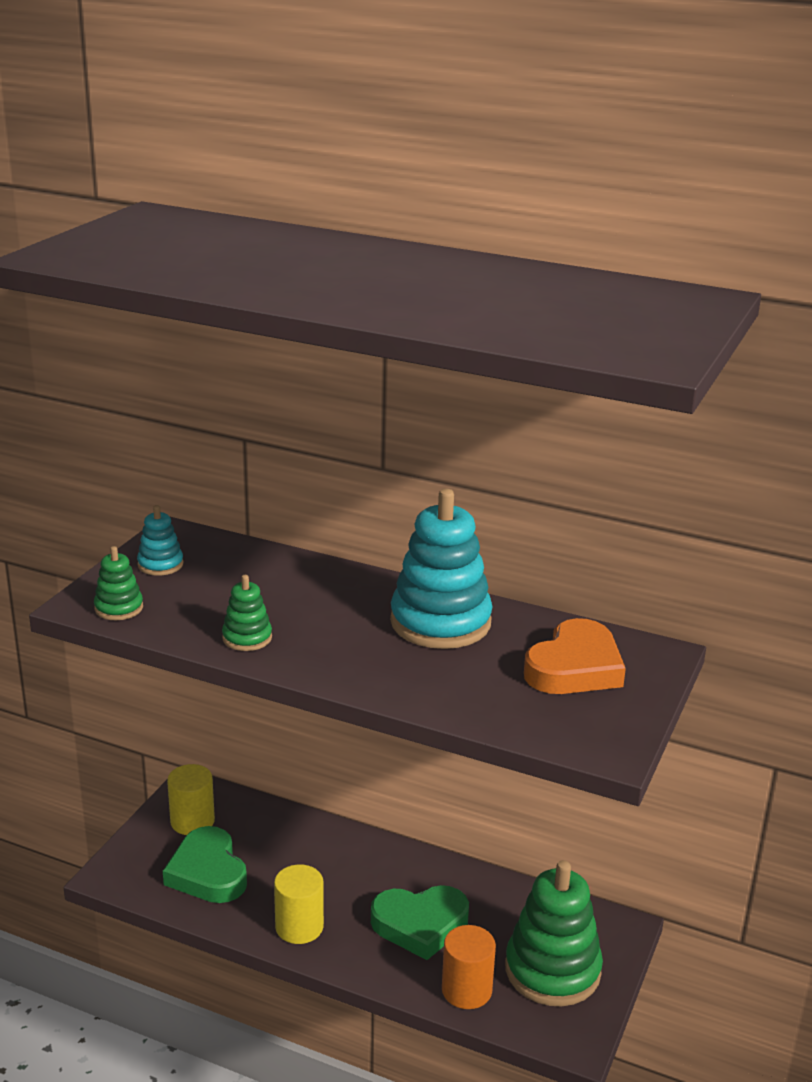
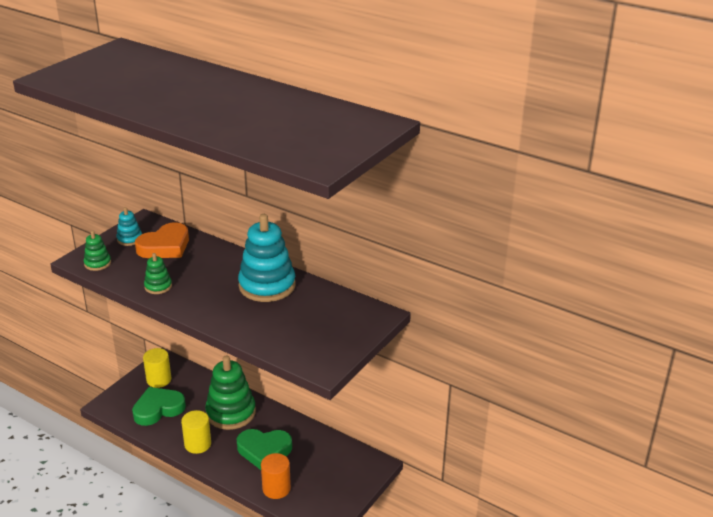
camera: 10 degrees right, 5 degrees up
(207, 872) = (158, 409): green heart -> green heart turned 75 degrees clockwise
(552, 970) = (328, 483): green stacking toy -> green stacking toy (231, 413)
(574, 667) = (328, 319): orange heart -> orange heart (165, 246)

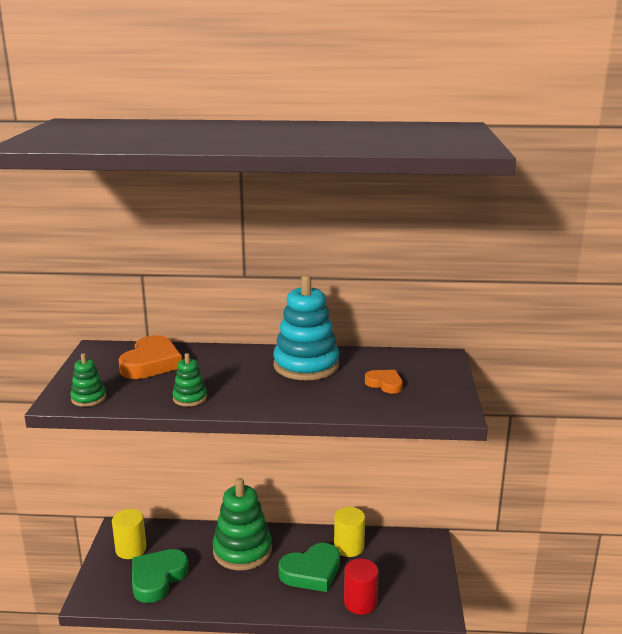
camera: 30 degrees left, 10 degrees down
(129, 239) = (100, 368): turquoise stacking toy -> none
(197, 444) = (236, 595): yellow cylinder -> yellow cylinder (349, 547)
(276, 488) = (360, 602): orange cylinder -> red cylinder
(303, 323) = (385, 384): none -> orange heart

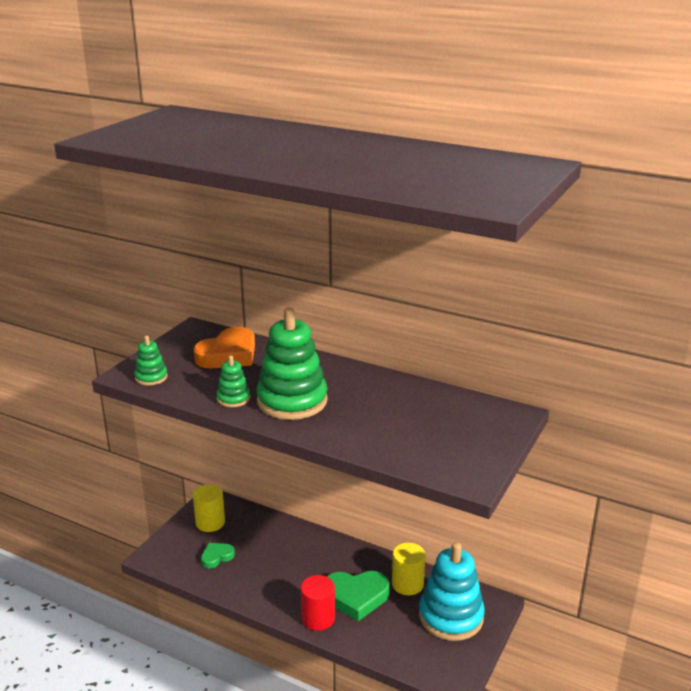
camera: 25 degrees right, 5 degrees up
(157, 578) = (216, 557): green heart -> green heart, size x0.55
(242, 550) = (305, 555): green stacking toy -> green stacking toy (292, 401)
(306, 365) = (366, 390): turquoise stacking toy -> turquoise stacking toy (451, 616)
(360, 602) = (383, 643): red cylinder -> red cylinder (318, 618)
(385, 384) = (426, 430): orange heart -> none

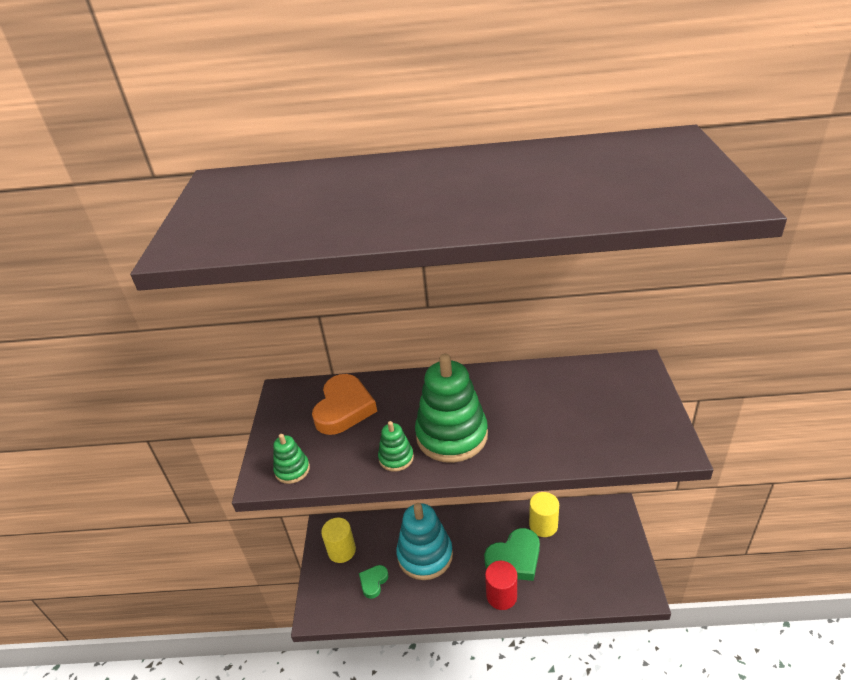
camera: 25 degrees left, 10 degrees up
(451, 616) = (596, 537): turquoise stacking toy -> turquoise stacking toy (425, 555)

